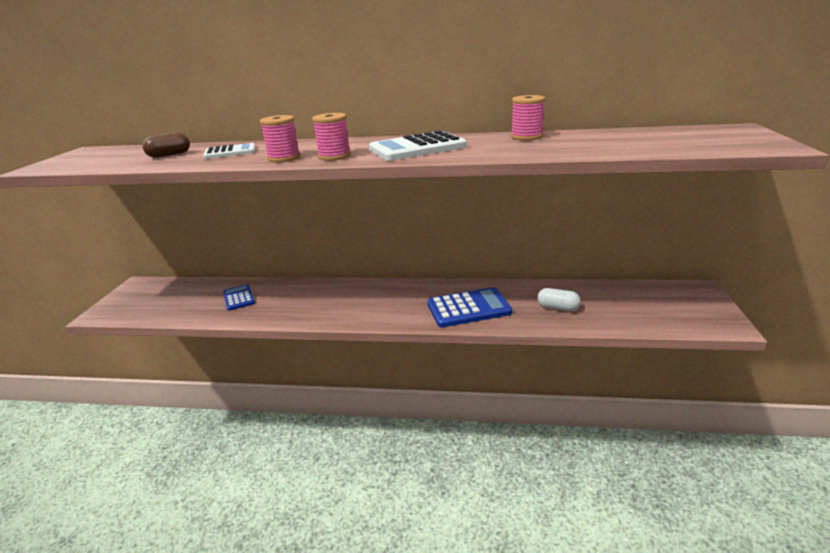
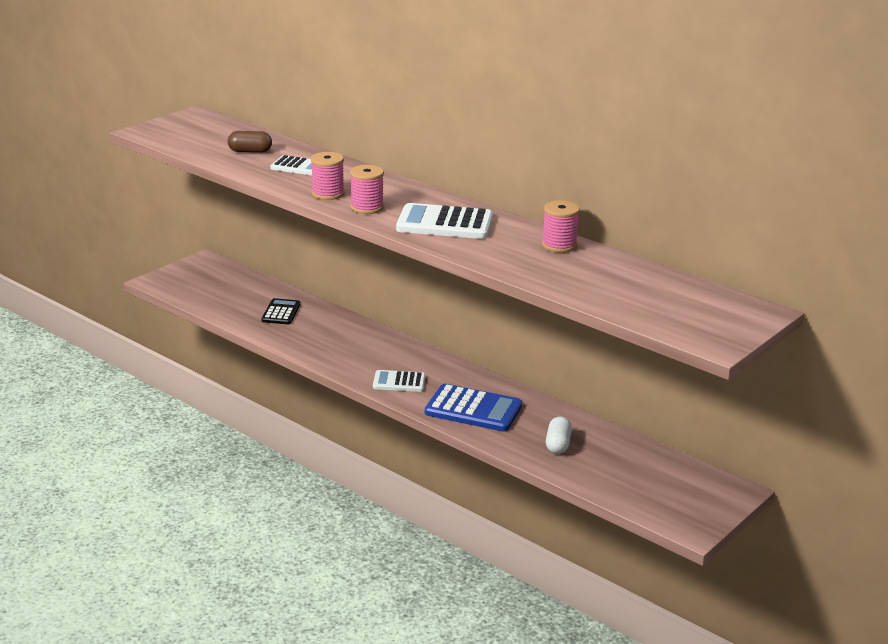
camera: 30 degrees right, 0 degrees up
(239, 298) = (281, 312): blue calculator -> black calculator
(390, 311) = (399, 382): none -> white calculator
(557, 308) = (558, 444): white capsule -> white capsule turned 45 degrees clockwise

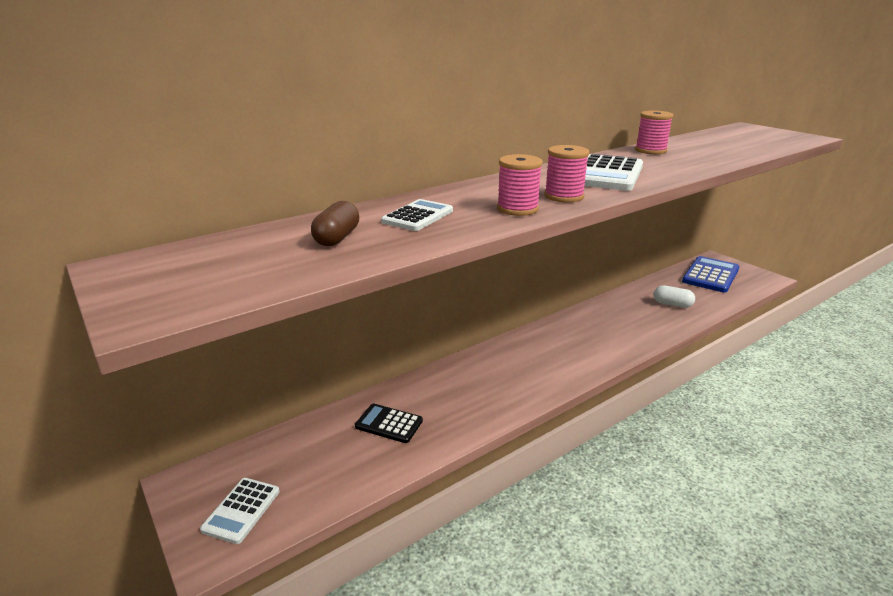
camera: 75 degrees left, 0 degrees up
(399, 382) = (570, 362): white calculator -> white calculator (241, 510)
(473, 409) = (621, 331): blue calculator -> blue calculator (710, 275)

